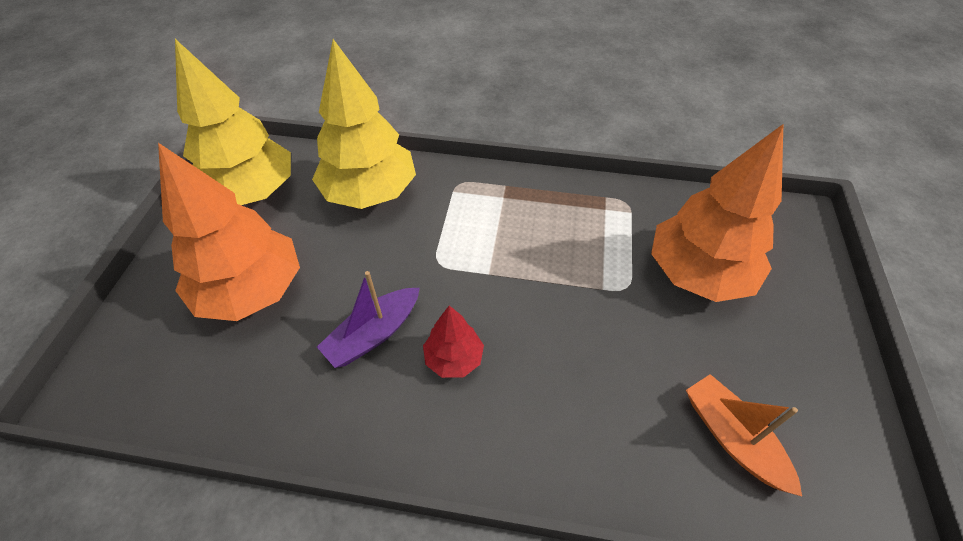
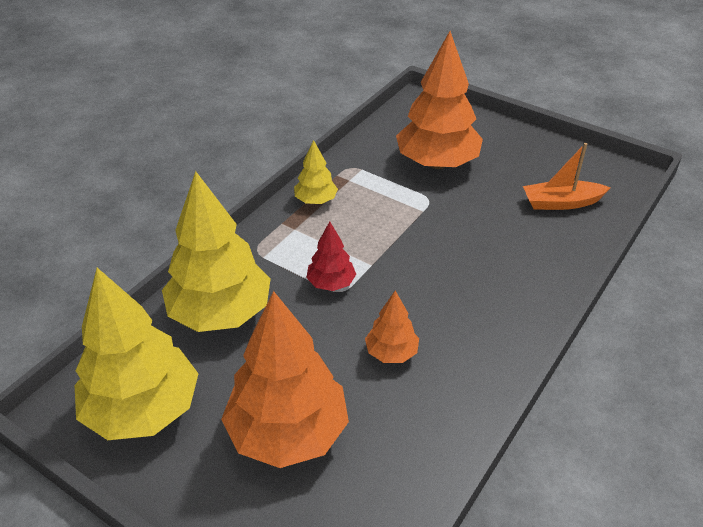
camera: 65 degrees left, 10 degrees down
(373, 334) = (391, 353): purple boat -> orange tree
(454, 359) = (441, 310): red tree -> red tree (331, 283)
(554, 196) = (316, 201): none -> yellow tree

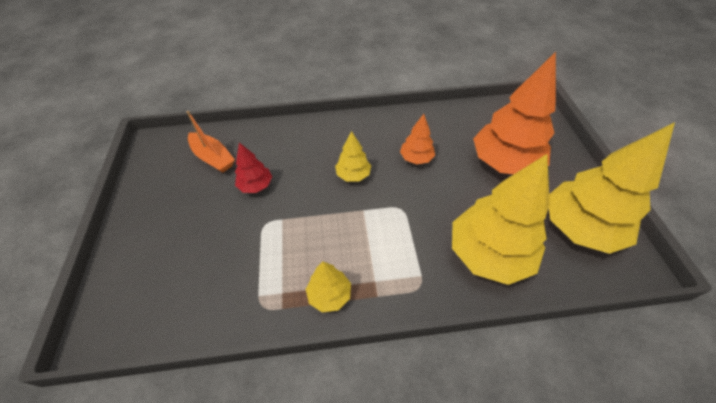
camera: 130 degrees left, 10 degrees up
(331, 283) = (400, 217): red tree -> red tree (256, 185)
(425, 285) = (353, 175): none -> yellow tree
(437, 163) = (210, 248): orange tree -> none

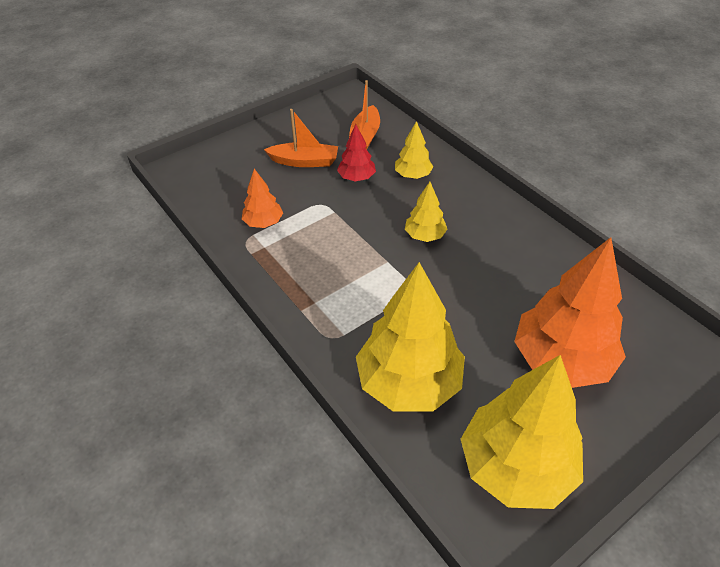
camera: 60 degrees right, 5 degrees down
(201, 212) = (304, 161): none -> orange boat
(329, 295) = (281, 277): yellow tree -> yellow tree (413, 175)
(416, 158) = (492, 275): orange tree -> orange tree (263, 223)

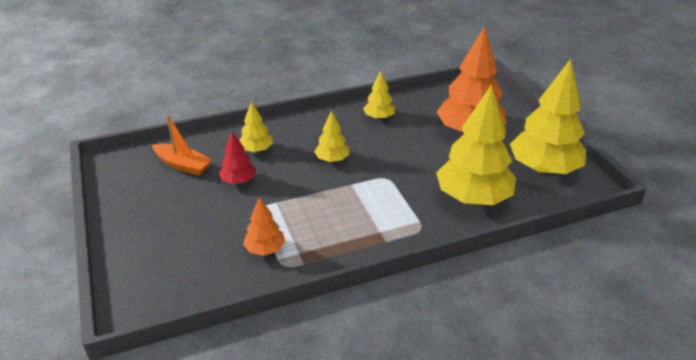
camera: 75 degrees left, 10 degrees down
(304, 161) = (192, 209): orange boat -> none
(536, 258) = (379, 117): none -> yellow tree

